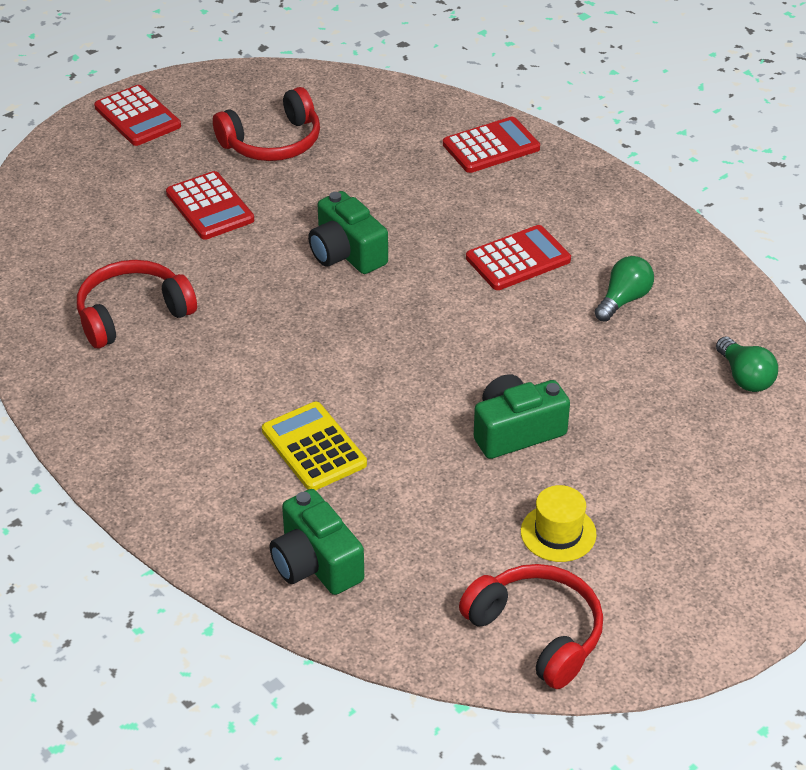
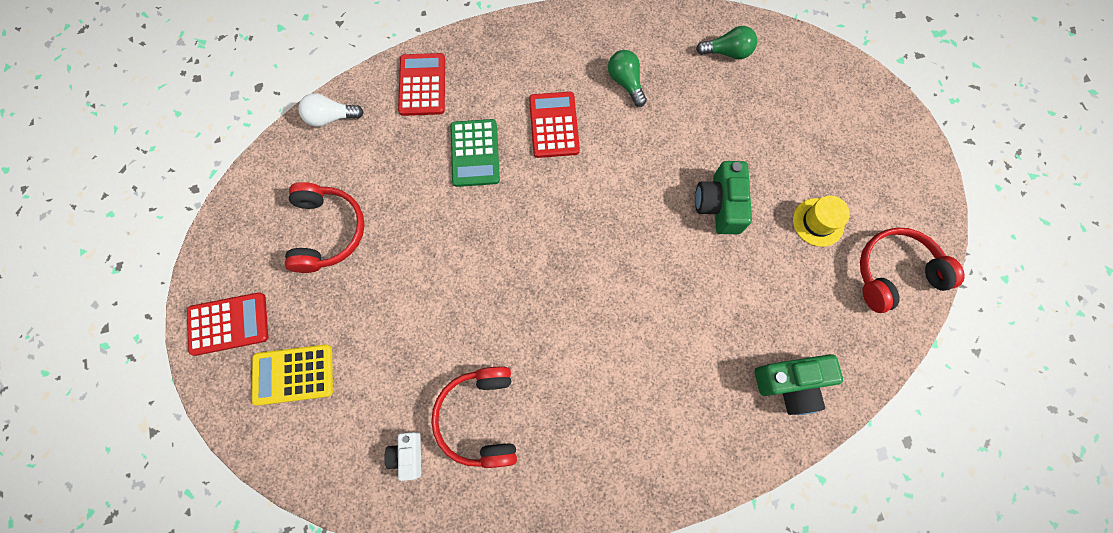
camera: 65 degrees left, 30 degrees up
(67, 277) = (408, 455): none -> white camera
(210, 207) = (381, 310): red calculator -> none
(313, 447) = (682, 340): yellow calculator -> yellow calculator (293, 375)
(346, 253) = (489, 233): green camera -> none
(403, 99) = (331, 117): none -> white light bulb
(436, 211) = (475, 153): none -> green calculator

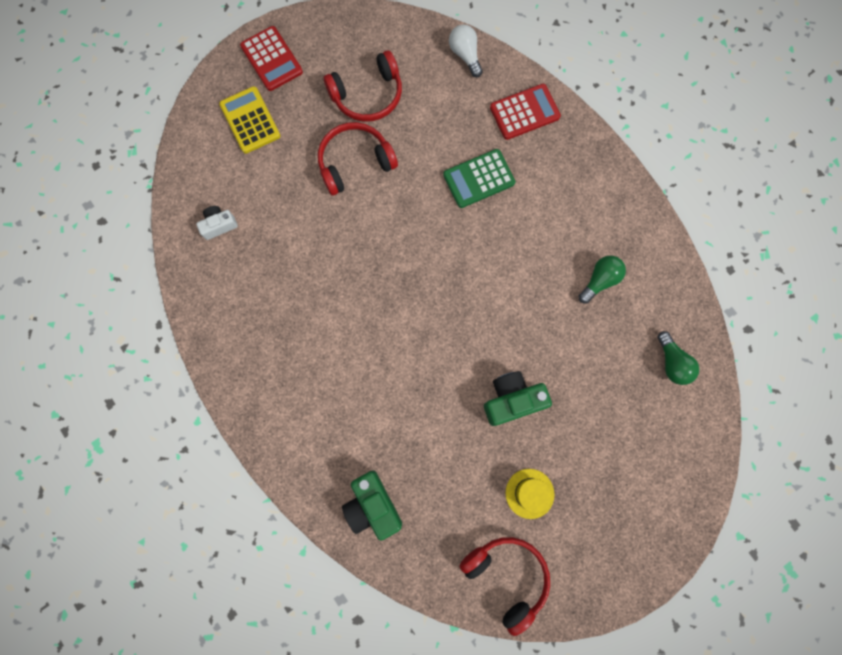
camera: 70 degrees right, 5 degrees up
(479, 418) = (262, 266): red headphones -> red headphones (355, 162)
(553, 125) = (531, 233): red calculator -> none

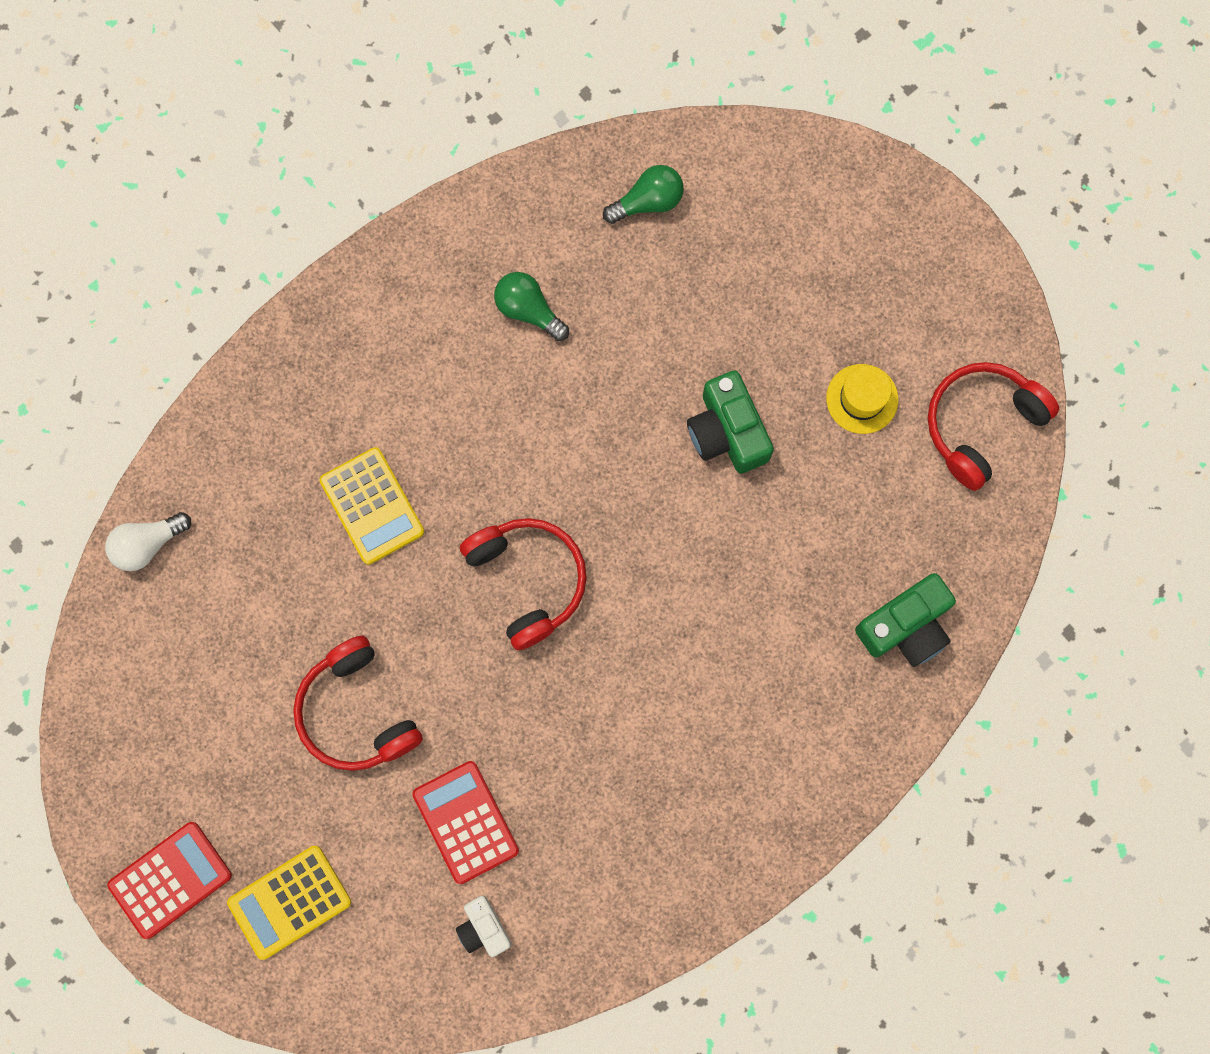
camera: 95 degrees left, 0 degrees up
(368, 95) = (231, 703): red headphones -> red headphones (528, 580)
(479, 179) = (372, 506): green calculator -> yellow calculator
(524, 112) = (249, 440): red calculator -> red calculator (465, 822)

